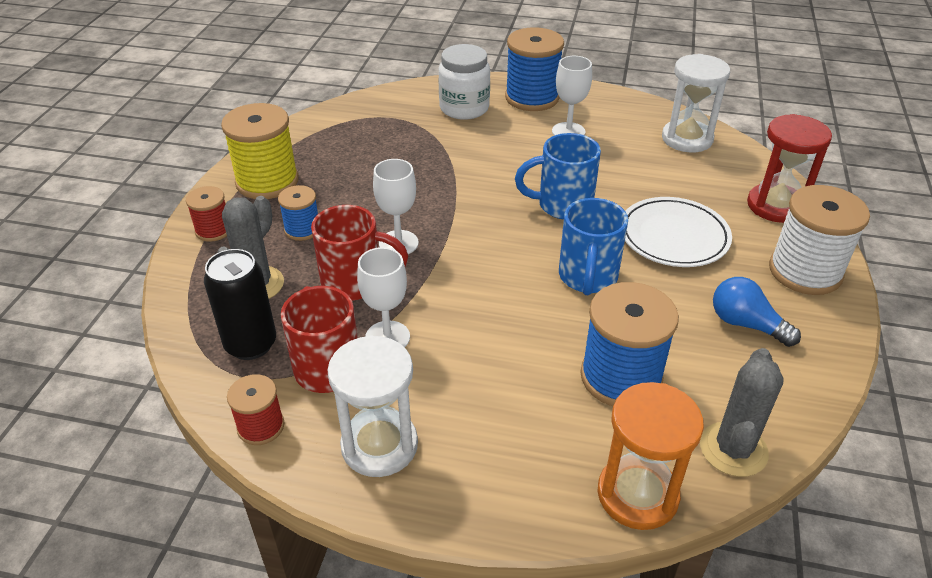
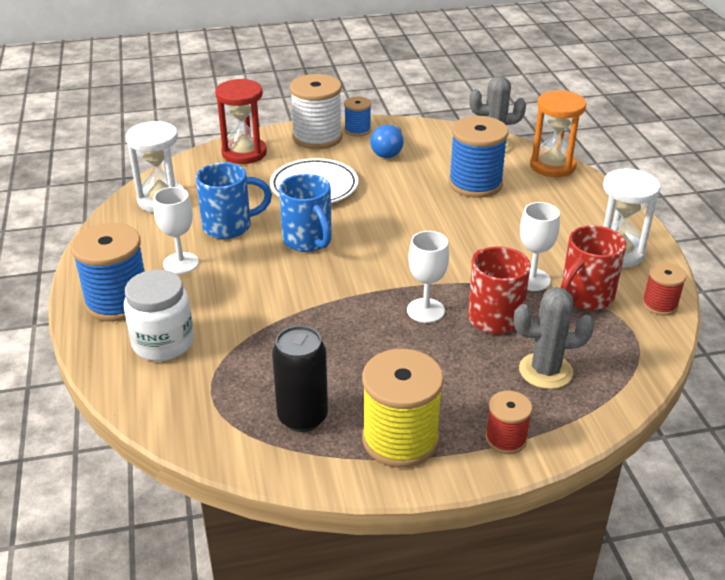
camera: 115 degrees left, 5 degrees down
(251, 344) = (605, 342): black can -> black can (302, 417)
(302, 229) = (454, 376): blue spool -> blue spool (357, 130)
(587, 278) = (392, 212): blue mug -> blue mug (229, 226)

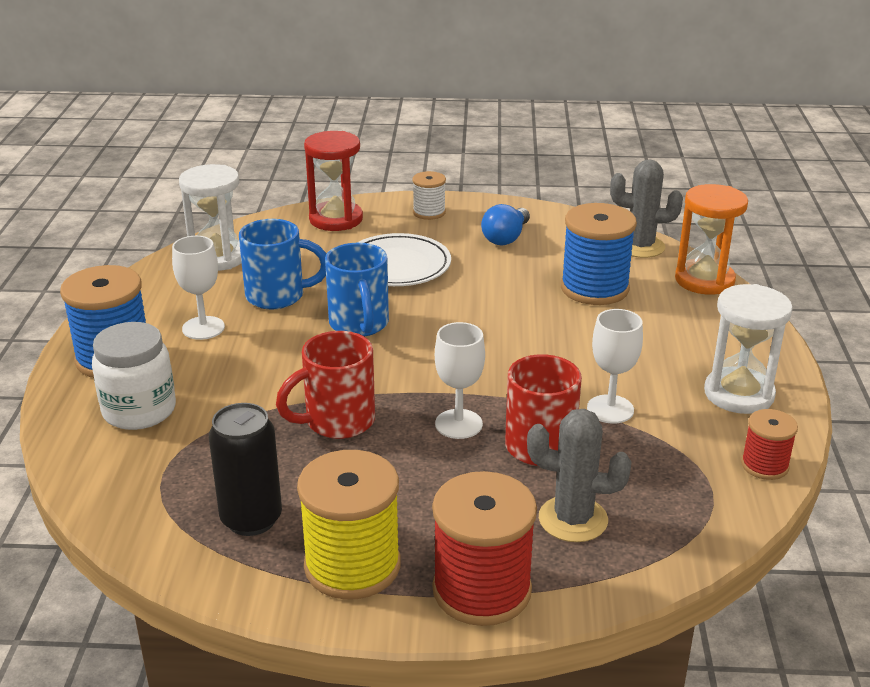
camera: 15 degrees right, 5 degrees down
(317, 137) = (429, 212): white spool -> white spool, size x0.54
(357, 130) = (481, 210): blue spool -> none
(506, 439) = (482, 590): red spool -> red spool, size x1.85
(585, 297) = (669, 440): red mug -> red mug (337, 422)

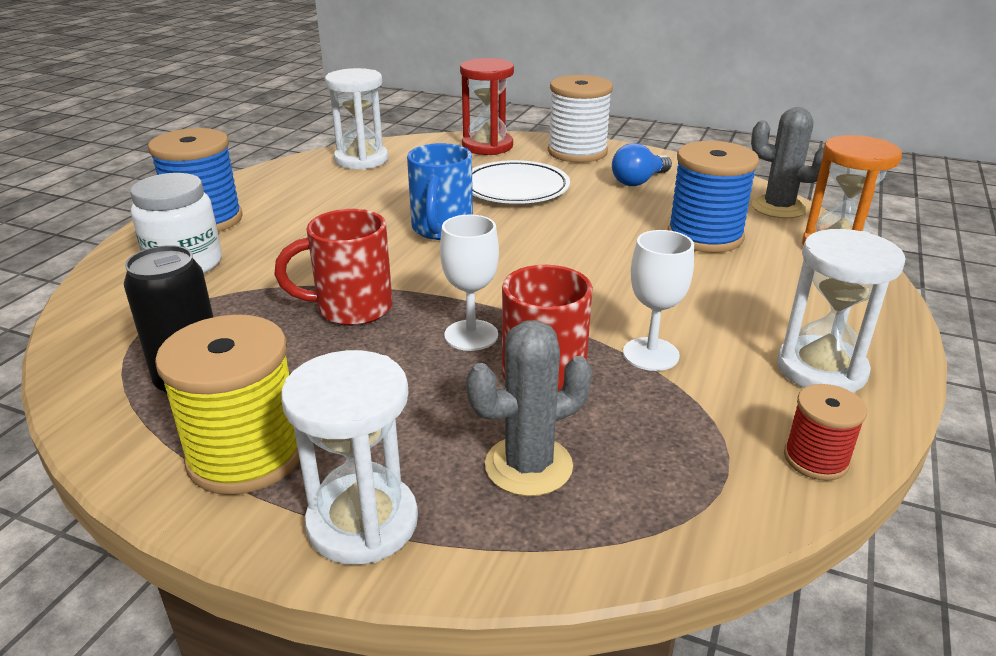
camera: 20 degrees right, 0 degrees up
(203, 328) = (301, 209): white goblet -> none
(278, 296) = (387, 195): blue mug -> none
(429, 212) = (577, 152): white spool -> white spool, size x1.85
(482, 590) = (362, 522): red spool -> white hourglass
(573, 519) = (528, 466): grey cactus -> grey cactus turned 60 degrees counterclockwise

